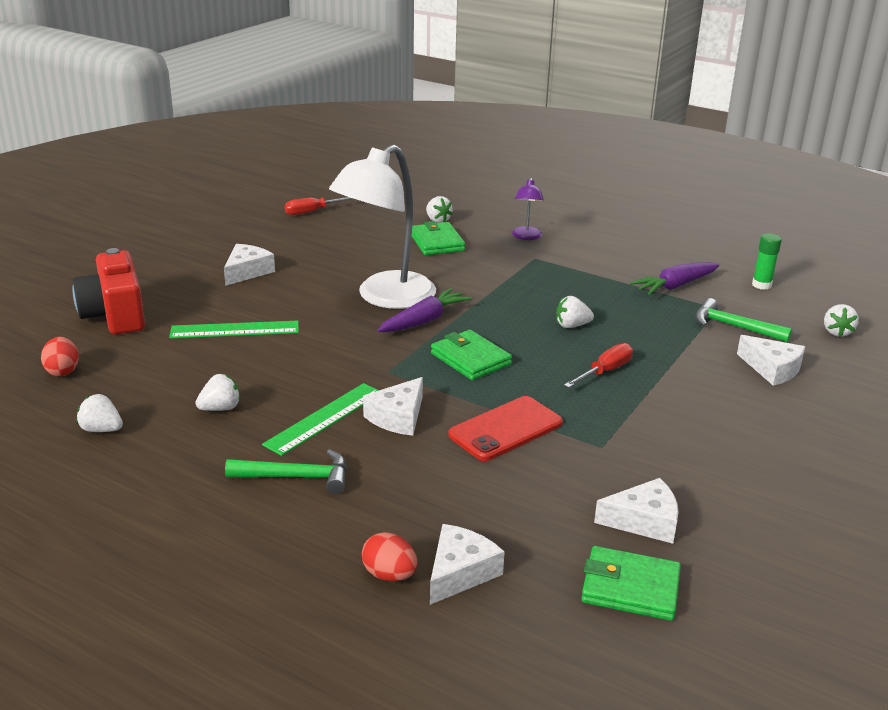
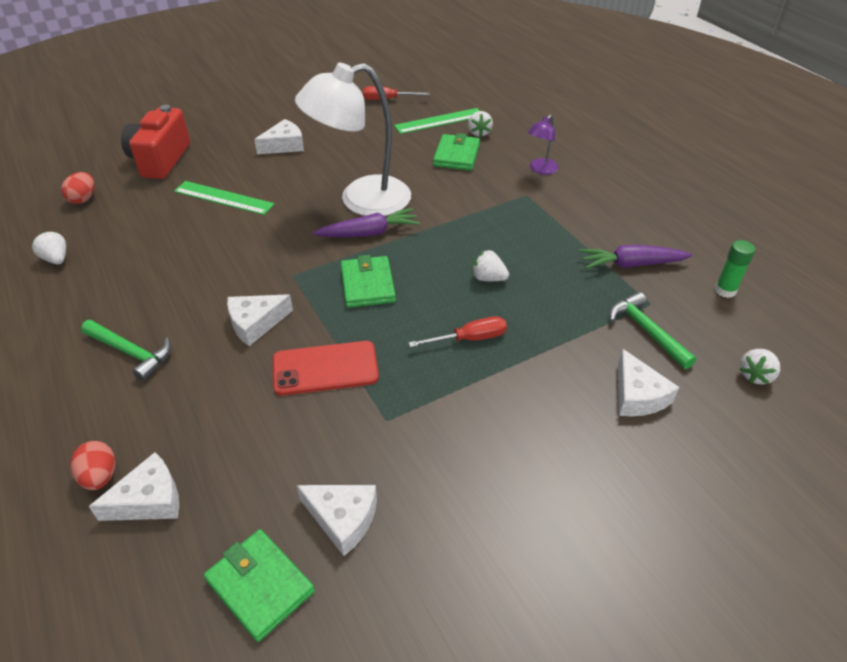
camera: 30 degrees right, 15 degrees up
(220, 408) = (144, 268): white strawberry -> none
(324, 418) = (203, 304): green ruler -> green ruler (439, 121)

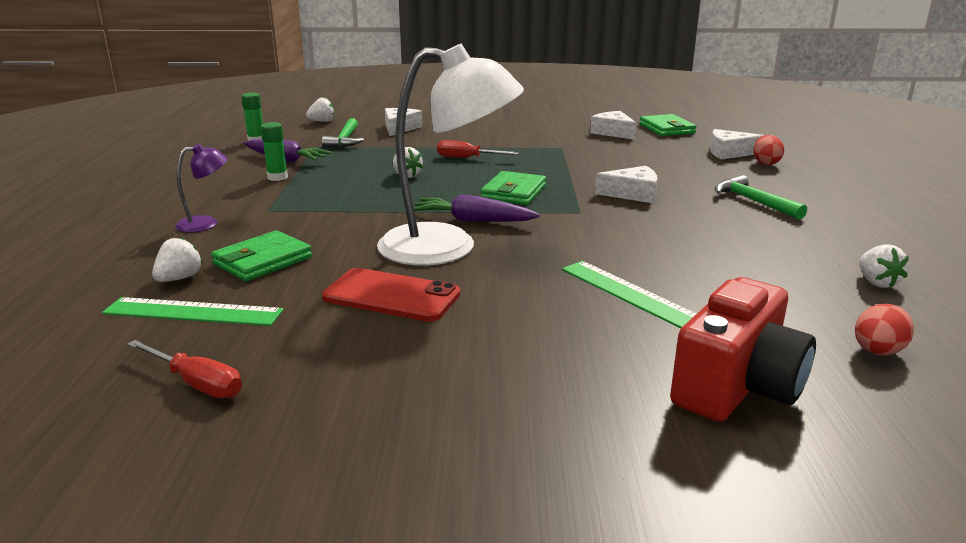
camera: 150 degrees left, 20 degrees down
(284, 145) = (486, 346): white cheese -> none
(325, 369) = (587, 167): red phone -> red phone (391, 296)
(588, 234) = (277, 177): none -> green glue stick

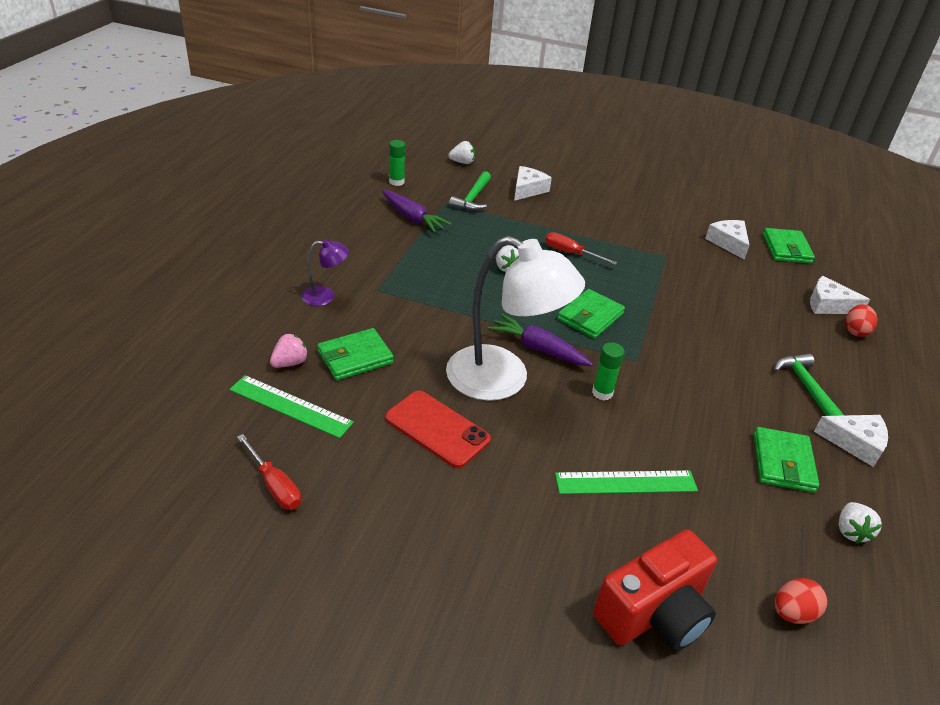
camera: 15 degrees right, 15 degrees up
(179, 278) = (290, 363): white strawberry -> pink strawberry
(277, 177) = (398, 244): green glue stick -> green glue stick (602, 393)
(630, 294) = (626, 482): green ruler -> green ruler turned 75 degrees counterclockwise
(633, 194) = (697, 347): white cheese -> white cheese (855, 443)
(774, 251) = (783, 463): none -> green wallet

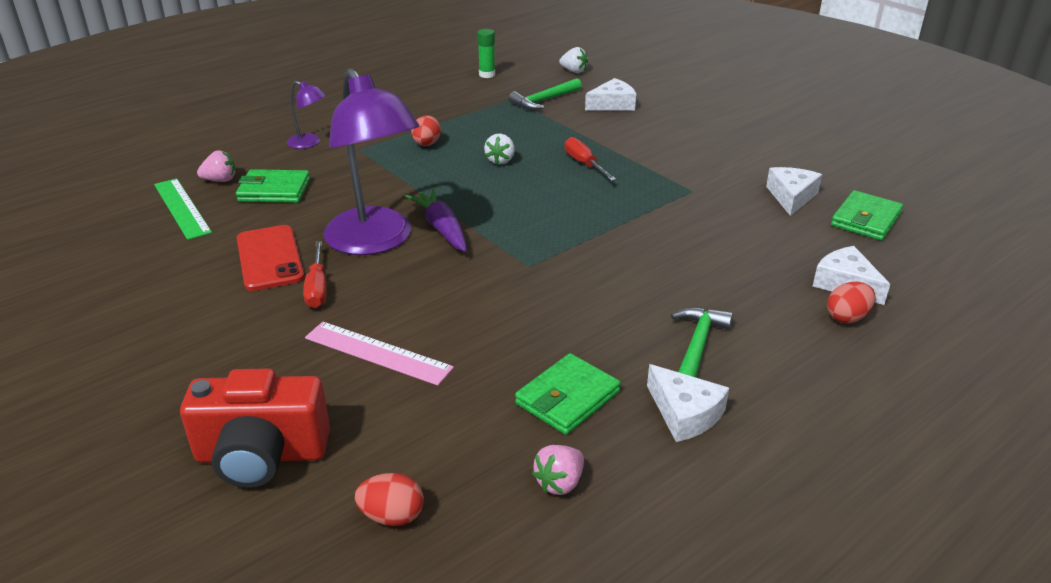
camera: 35 degrees right, 5 degrees down
(274, 485) = (102, 254): red screwdriver -> red screwdriver (317, 288)
(413, 218) = (463, 104): purple carrot -> none
(430, 268) = (426, 144): none -> red egg
(503, 380) = (375, 241): white lamp -> purple lamp
(590, 317) = (530, 218): green wallet -> none
(602, 393) = (455, 279): green glue stick -> none
(626, 482) = (377, 353): green ruler -> pink ruler
(851, 531) = (560, 483): white strawberry -> pink strawberry

